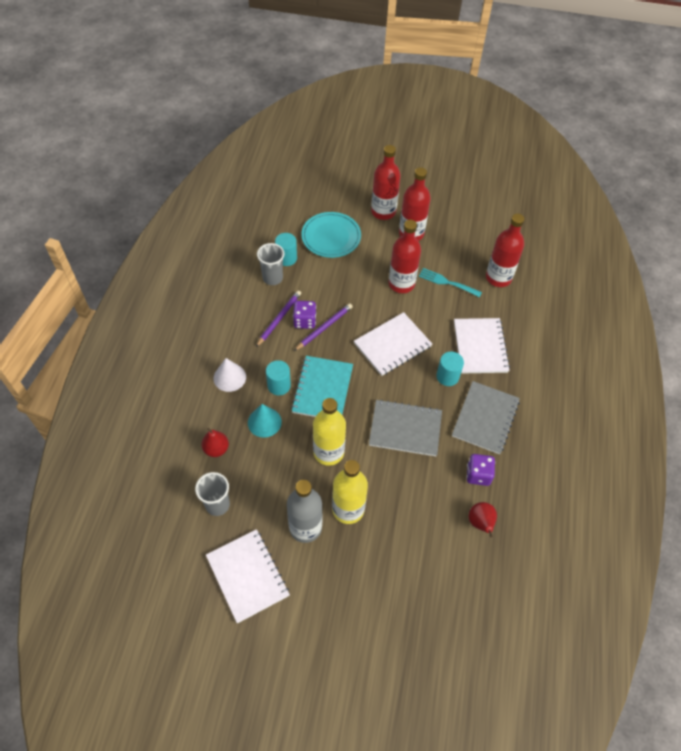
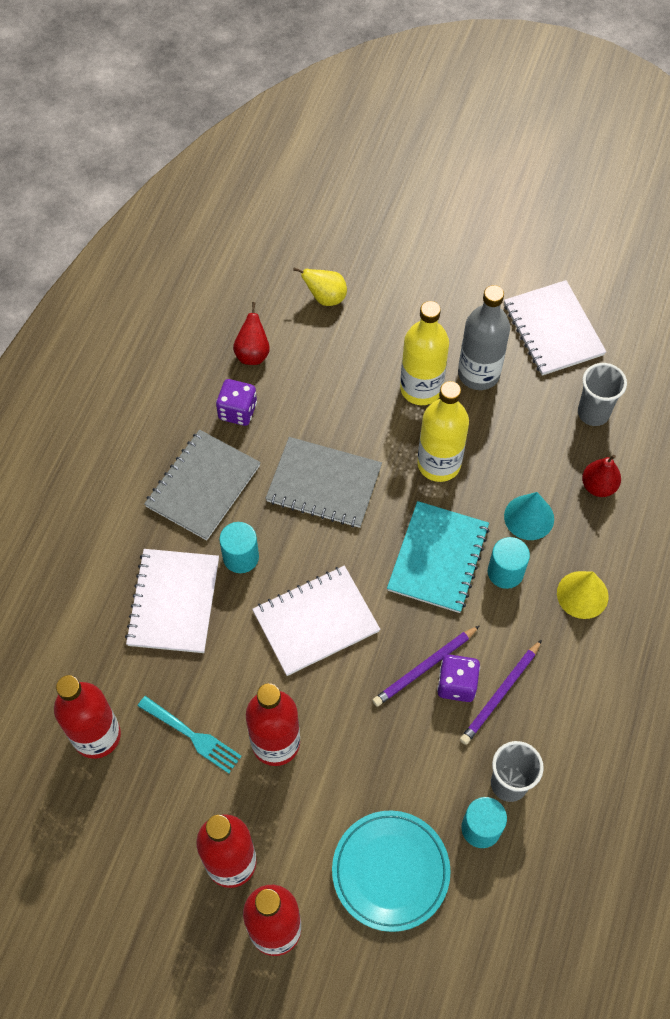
camera: 170 degrees left, 5 degrees up
(229, 377) = (582, 594): white cone -> yellow cone
(436, 583) = (325, 298): none -> yellow pear

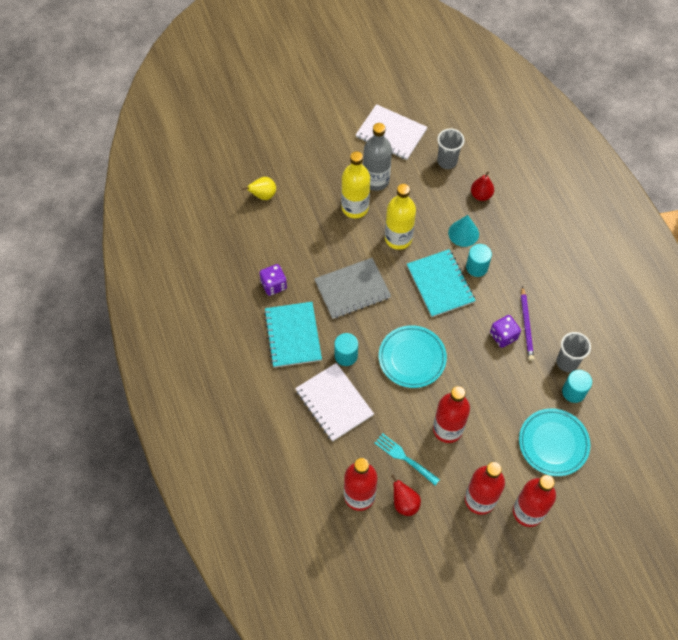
camera: 40 degrees left, 0 degrees up
(191, 735) = (405, 458): turquoise fork -> turquoise fork turned 135 degrees counterclockwise
(203, 486) = (293, 335): grey notebook -> turquoise notebook
(252, 354) = (253, 250): red pear -> red pear (404, 503)
(316, 622) = (412, 358): white notebook -> turquoise plate
(425, 667) = (482, 340): purple pencil -> none
(582, 594) = (520, 251): yellow cone -> none

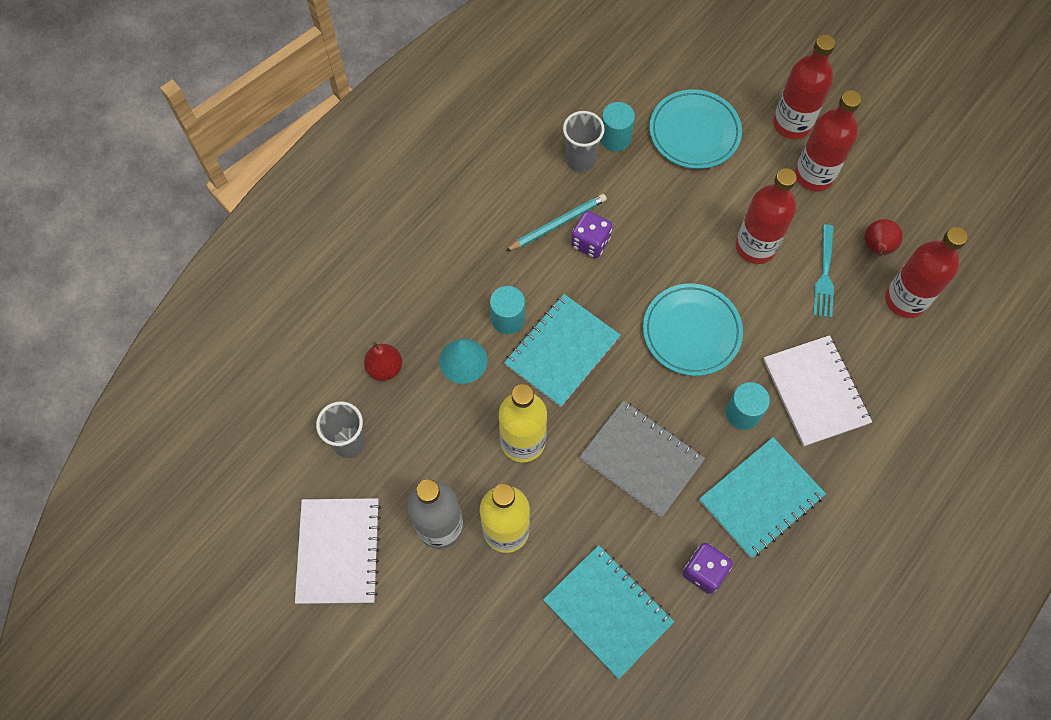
camera: 120 degrees left, 5 degrees up
(263, 195) = (565, 684): yellow pear -> none
(284, 231) = (607, 611): none -> turquoise notebook
(334, 403) = (815, 391): white notebook -> white notebook turned 45 degrees counterclockwise
(526, 325) = (557, 223): purple pencil -> turquoise pencil

